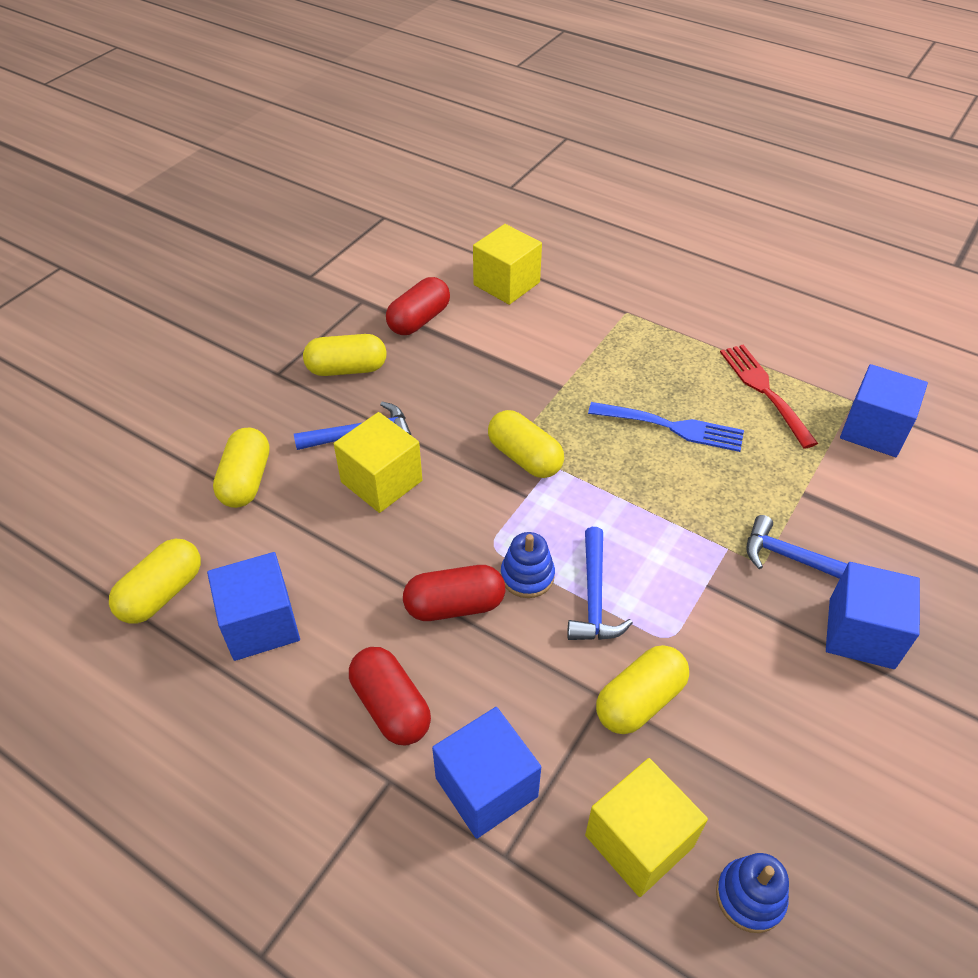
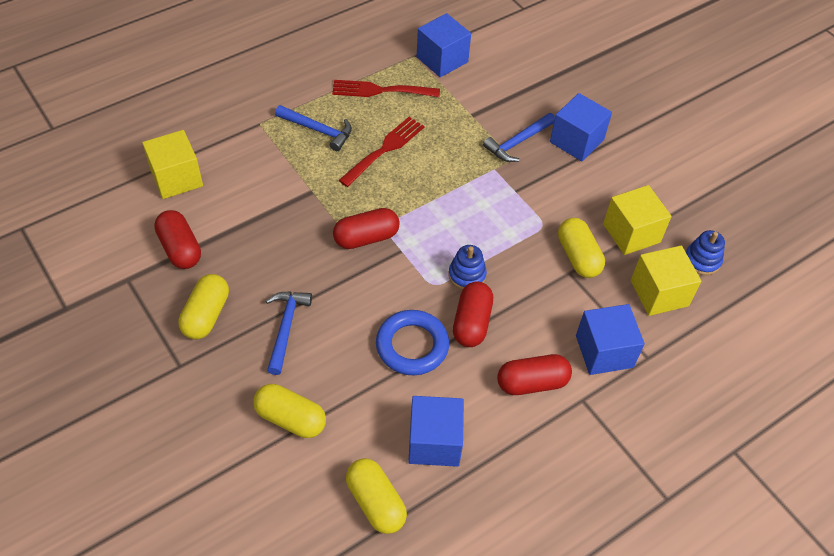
camera: 70 degrees left, 5 degrees up
(381, 481) = (341, 329): yellow cube -> yellow cube (631, 233)
(389, 555) = (412, 346): none -> blue ring
(524, 457) = (366, 238): yellow capsule -> red capsule
(594, 597) = (499, 247): blue hammer -> blue hammer (318, 130)
(671, 427) = (384, 150): blue fork -> red fork

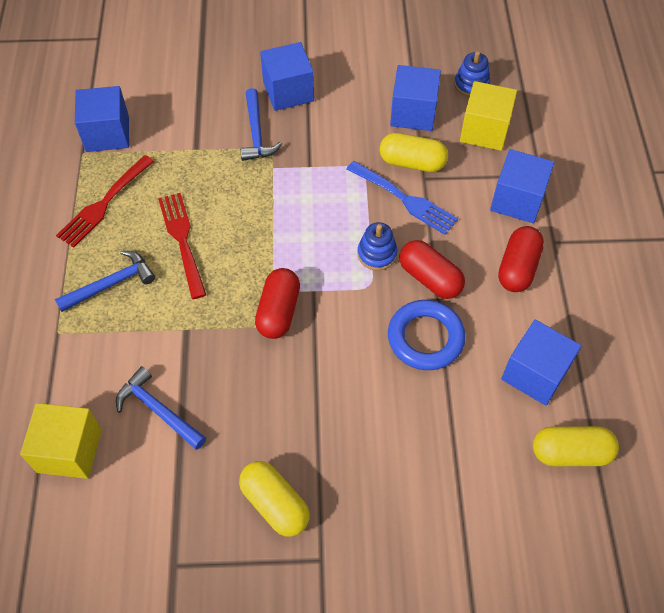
camera: 55 degrees left, 5 degrees up
(180, 248) = (170, 491): red capsule -> none
(285, 328) = (338, 436): blue hammer -> blue hammer (158, 410)
(290, 418) = (444, 482): yellow capsule -> none
(536, 268) = (404, 199): none -> blue fork
(631, 233) = (413, 113): yellow cube -> blue cube

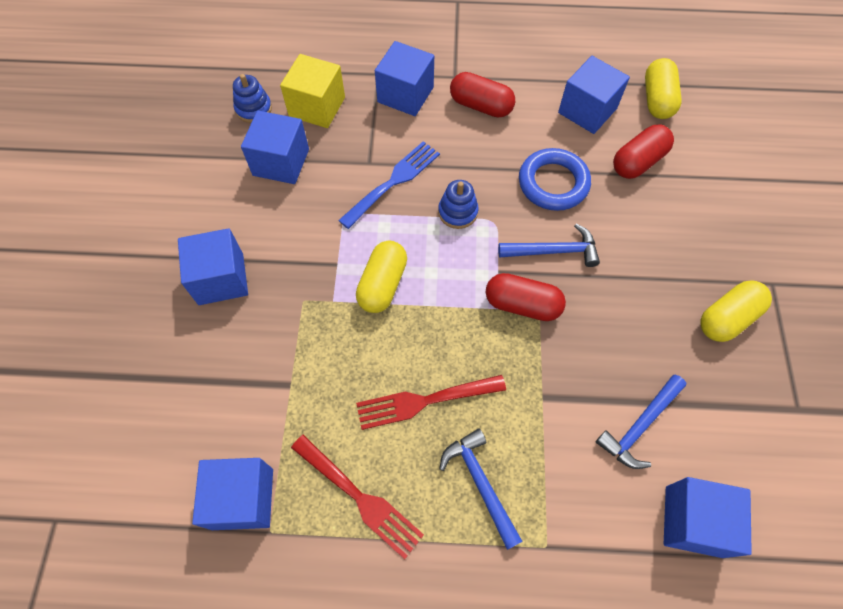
camera: 85 degrees left, 5 degrees up
(69, 450) = (693, 521): yellow cube -> blue cube
(256, 133) = (278, 316): blue hammer -> blue hammer (553, 251)
(412, 162) = (347, 170): yellow capsule -> yellow capsule (382, 284)
(430, 278) = (488, 172): red capsule -> red capsule (638, 161)

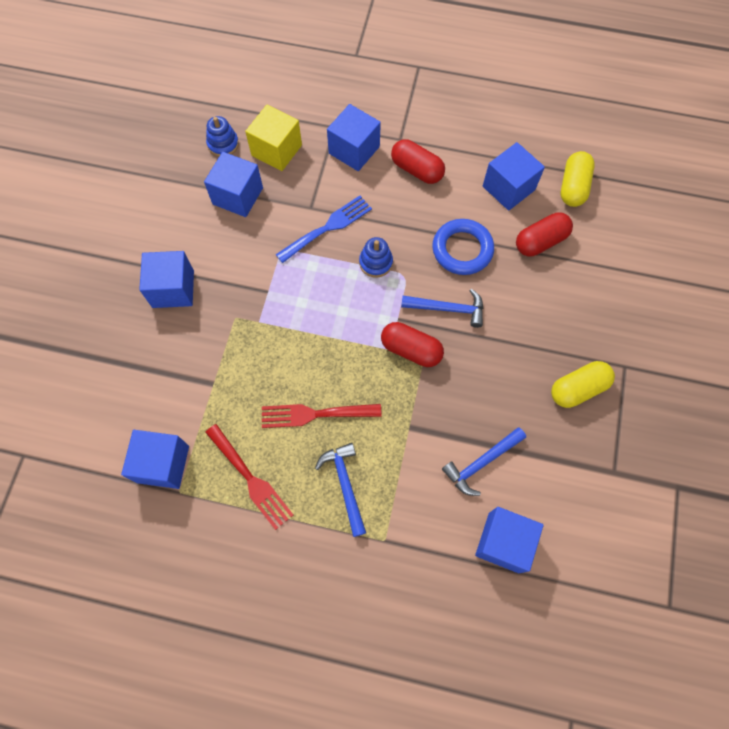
camera: 10 degrees right, 5 degrees up
(382, 284) = (301, 314): yellow capsule -> none

